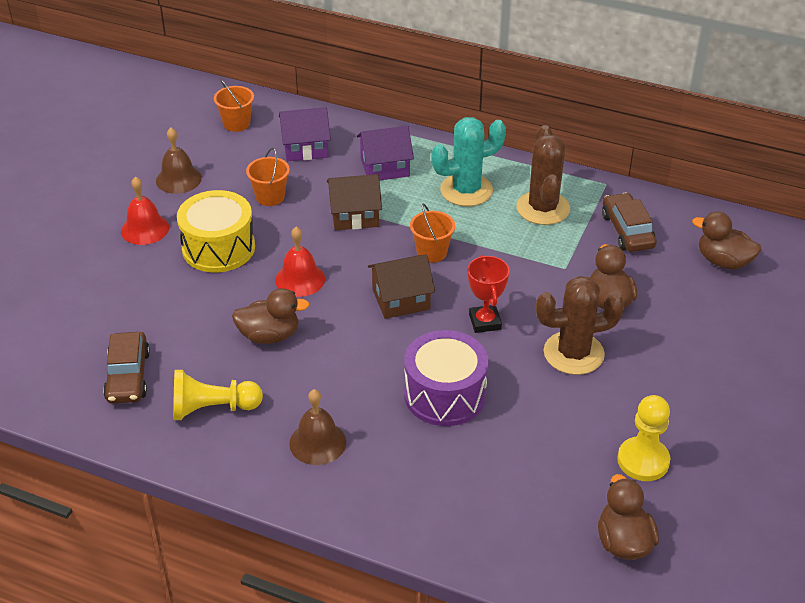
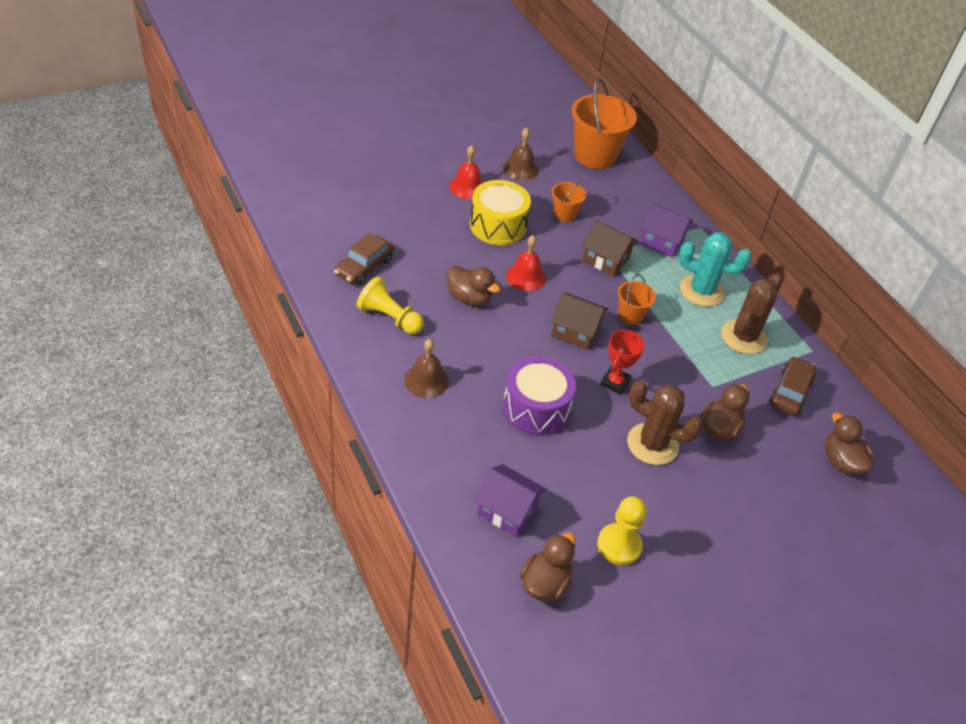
camera: 35 degrees right, 5 degrees up
(236, 123) = (595, 155): orange bucket -> orange bucket, size x1.97
(305, 148) = (622, 197): purple house -> purple house (507, 510)

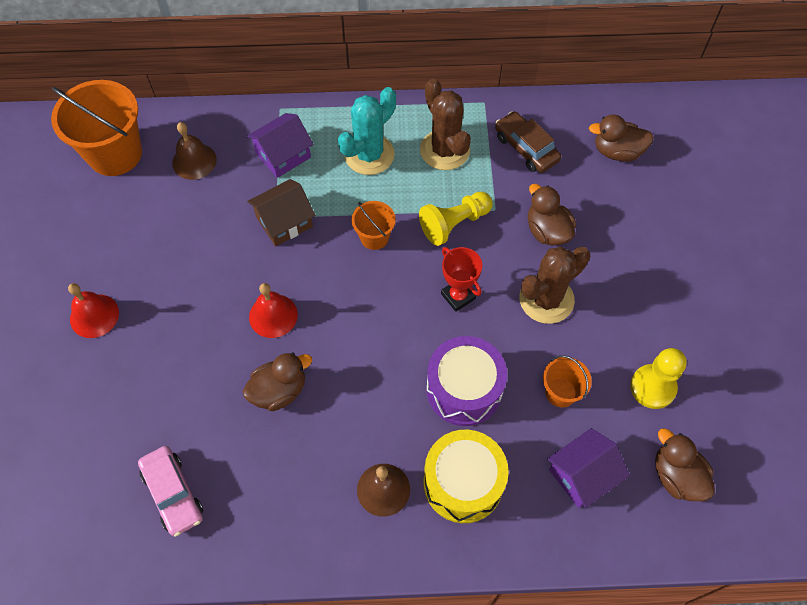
camera: 60 degrees left, 15 degrees up
(364, 266) = (173, 493): brown car -> pink car
(389, 317) = (271, 495): yellow pawn -> yellow pawn (454, 224)
(498, 226) = (178, 310): yellow drum -> yellow drum (463, 483)
(520, 169) = (94, 243): brown bell -> brown bell (194, 161)
(564, 214) = (194, 230): orange bucket -> orange bucket (560, 392)
(576, 331) = (374, 301): brown house -> none

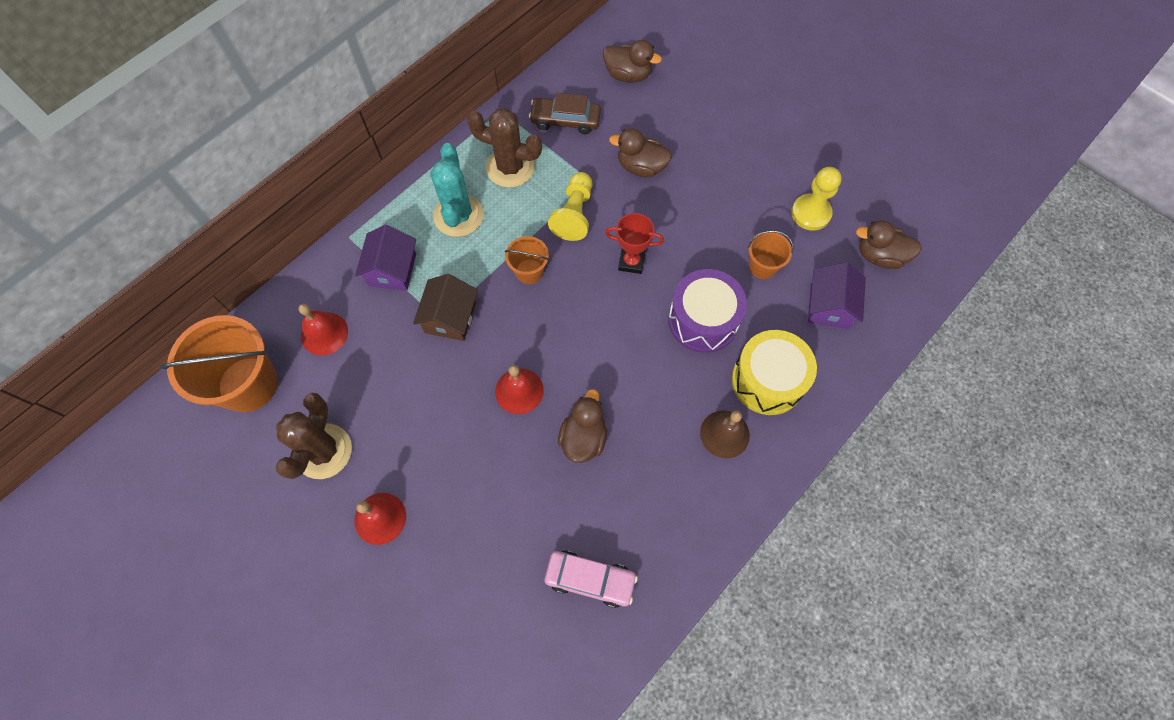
camera: 45 degrees left, 5 degrees up
(194, 161) = (324, 333): brown bell -> red bell
(546, 299) = (689, 213): brown cactus -> brown cactus (323, 451)
(617, 152) = (628, 75): brown duck -> brown duck turned 120 degrees counterclockwise

